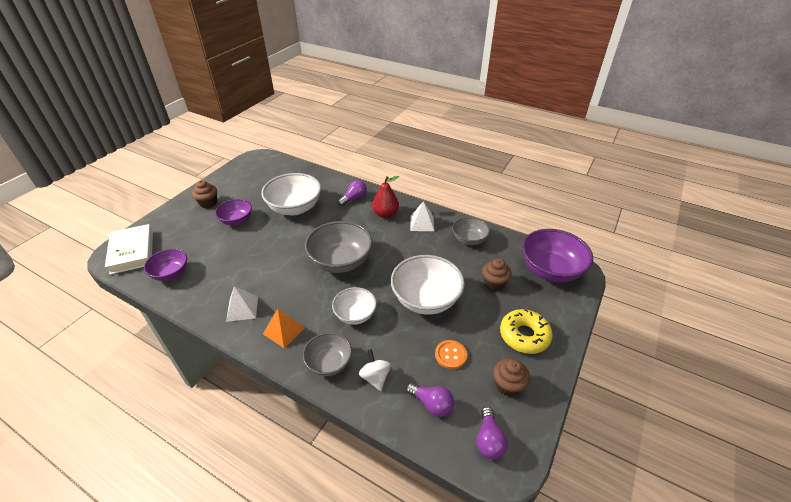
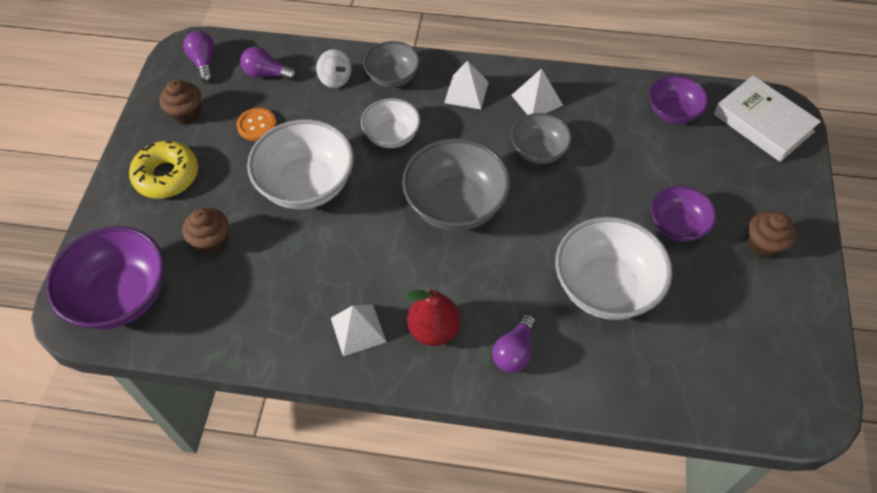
camera: 160 degrees right, 15 degrees up
(284, 330) = (466, 92): orange pyramid -> white pyramid
(469, 239) = (263, 318): grey bowl -> grey bowl (539, 151)

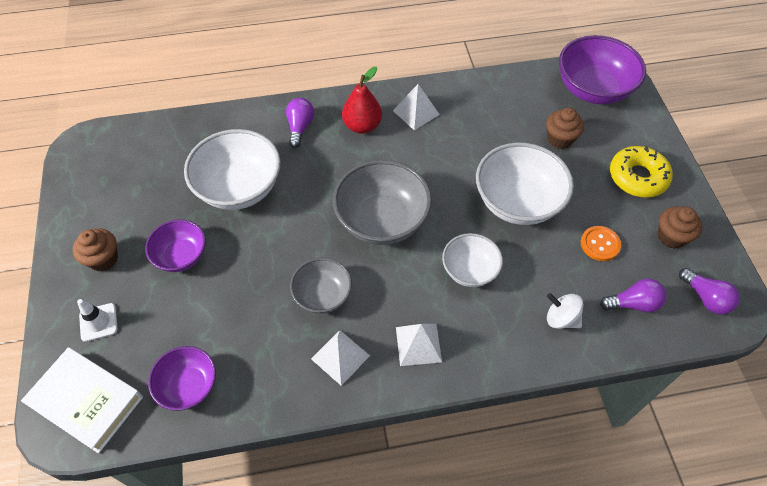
camera: 160 degrees right, 0 degrees up
(392, 77) = (504, 340): grey bowl -> none
(760, 183) = (98, 322): none -> white traffic cone

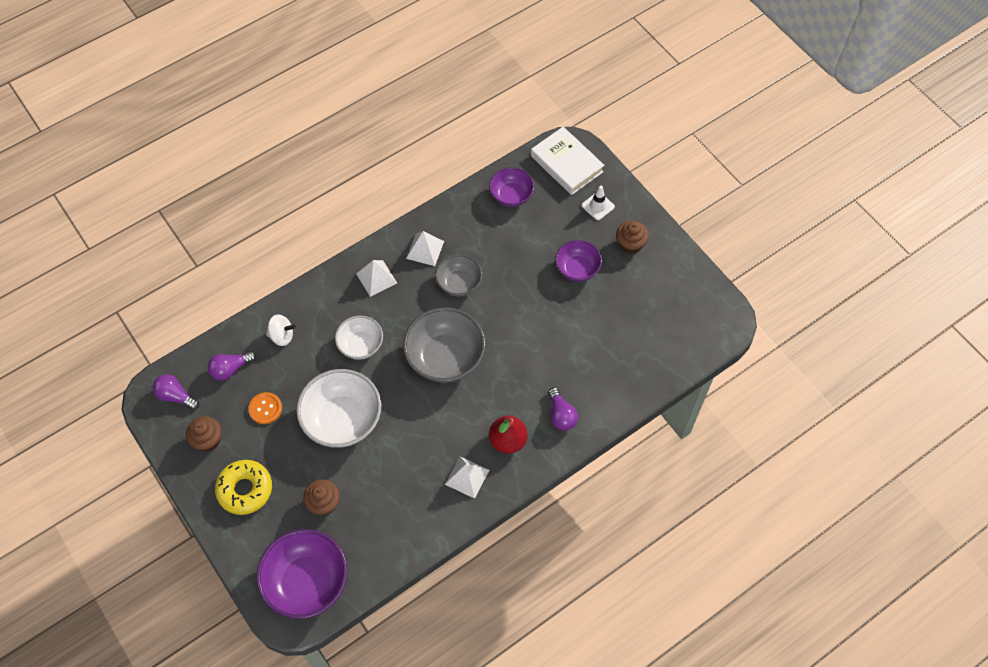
camera: 155 degrees right, 5 degrees up
(86, 401) = (566, 164): white book -> white book turned 45 degrees clockwise
(239, 188) = (573, 338): white bowl -> none

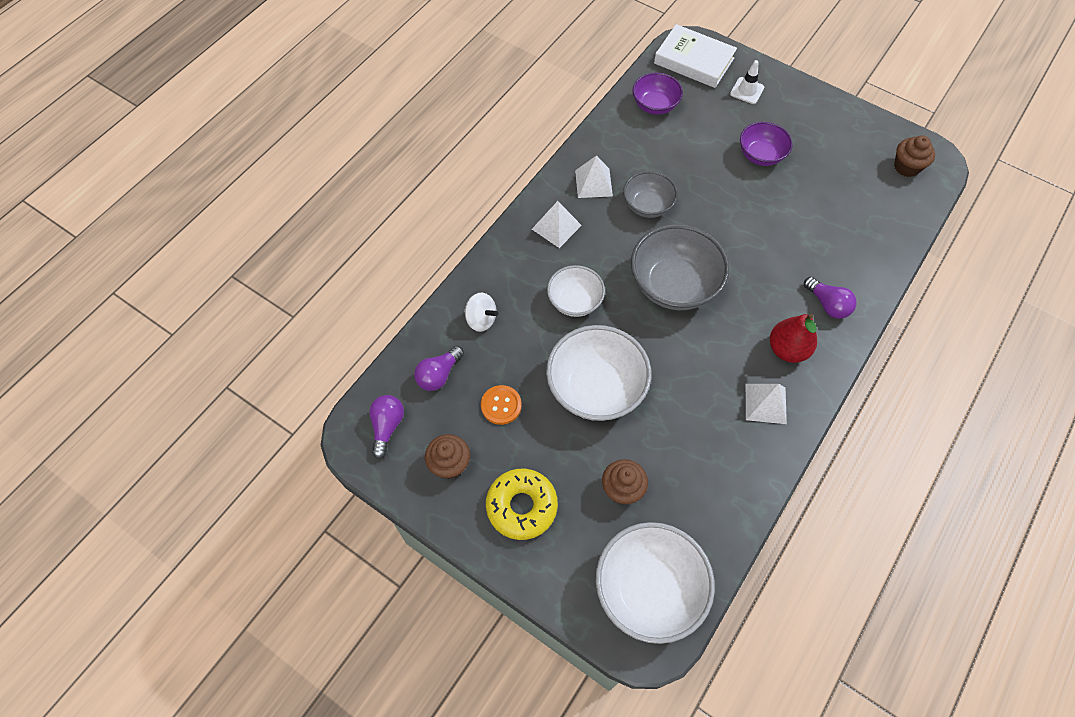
camera: 20 degrees left, 0 degrees up
(176, 396) = (387, 426): purple light bulb -> purple light bulb turned 90 degrees clockwise
(282, 336) = (481, 319): white spinning top -> white spinning top turned 45 degrees clockwise
(307, 582) = (649, 589): purple bowl -> white bowl
(630, 244) = (799, 117): brown cupcake -> brown cupcake (906, 167)

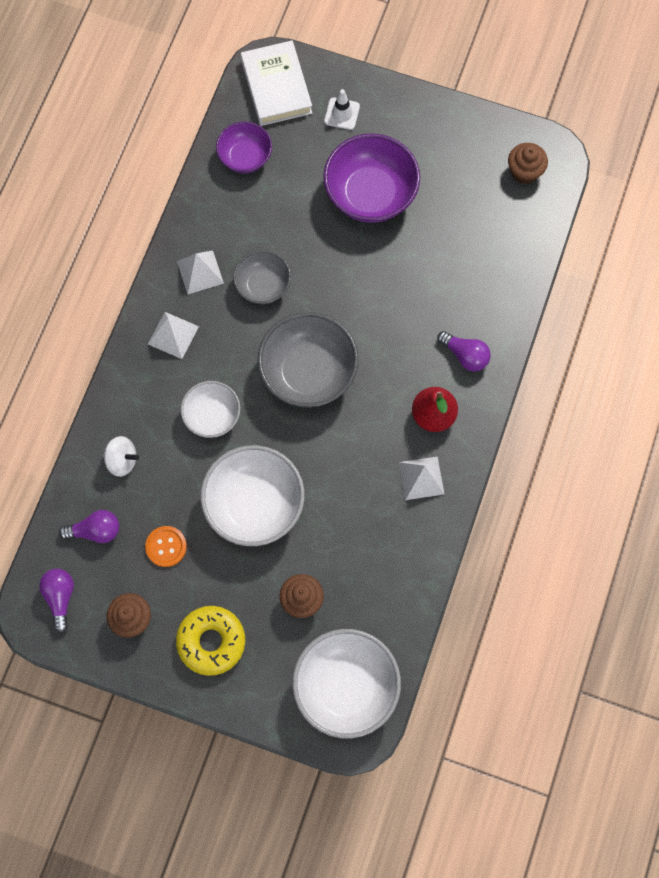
camera: 15 degrees left, 10 degrees up
(439, 375) = (96, 531): purple light bulb -> purple light bulb turned 120 degrees counterclockwise
(694, 61) = (276, 87): white book -> white book turned 60 degrees clockwise
(760, 155) = (370, 194): purple bowl -> purple bowl, size x1.68

